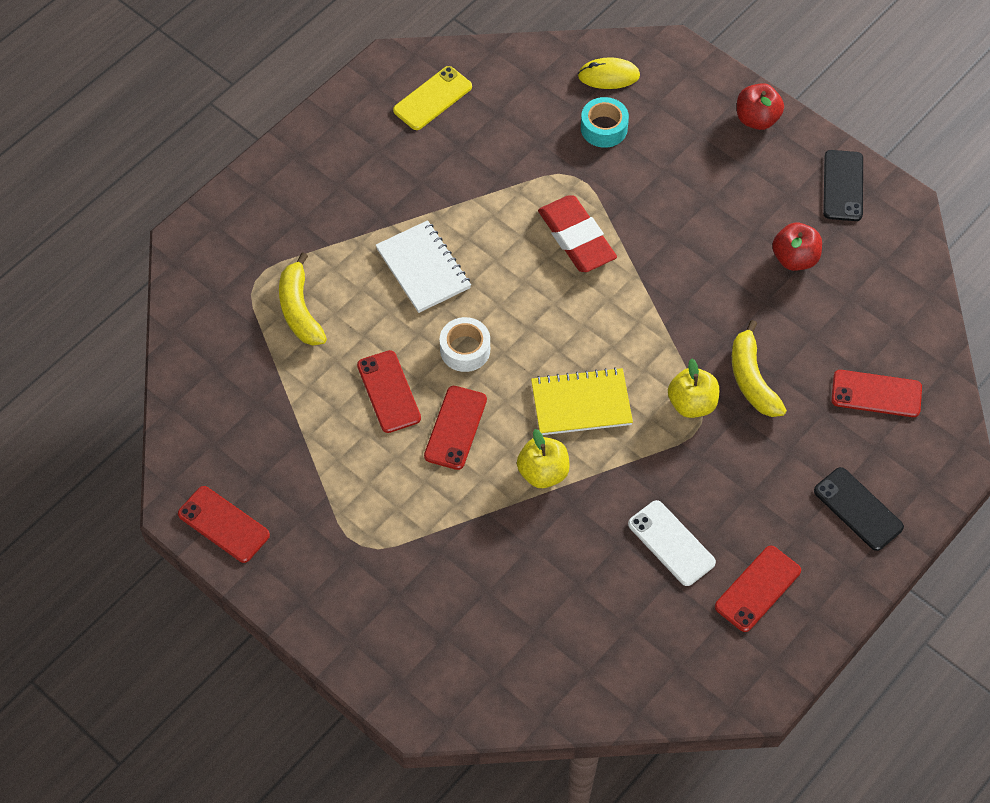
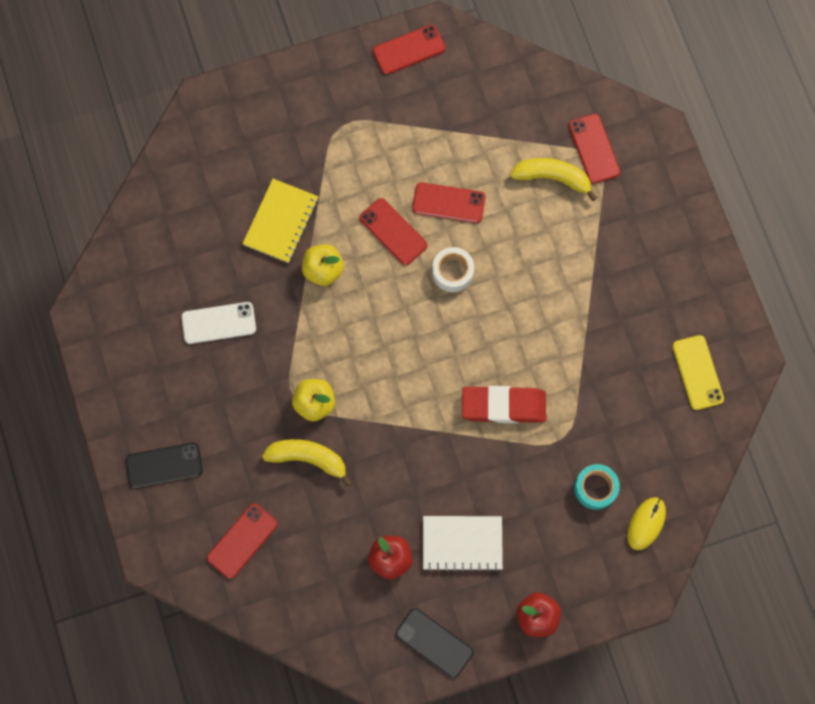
camera: 120 degrees right, 15 degrees up
(423, 268) = (540, 281): white notebook -> white notebook (462, 543)
(581, 403) = (361, 327): yellow notebook -> yellow notebook (281, 222)
(757, 589) = (151, 359): red phone -> red phone (594, 149)

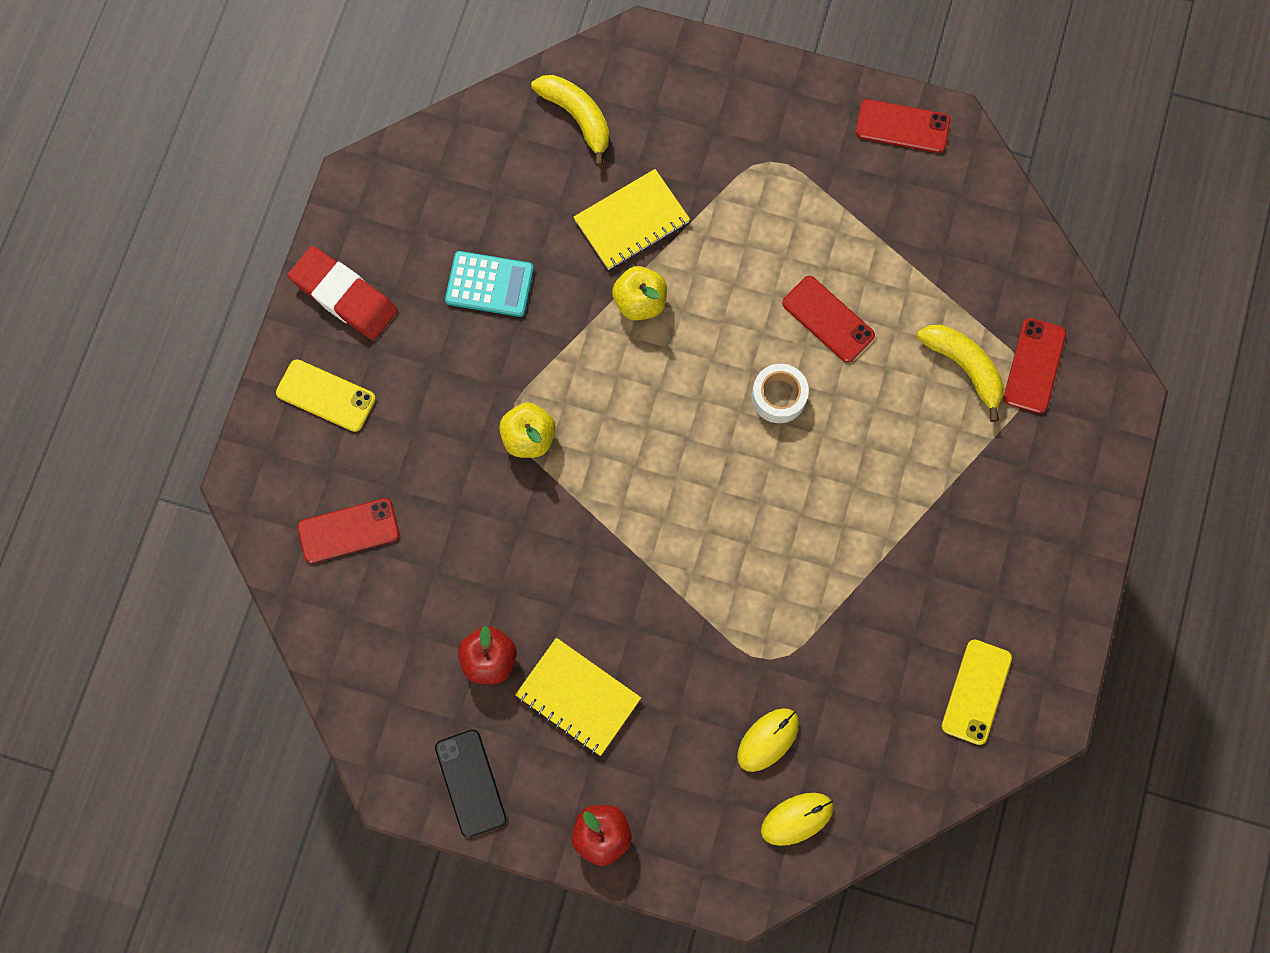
camera: 35 degrees right, 0 degrees up
(164, 465) = (326, 395): black phone -> yellow phone
(219, 323) = (489, 284): white phone -> turquoise calculator
(308, 458) = (480, 491): yellow banana -> yellow banana (577, 118)
(393, 232) = (744, 310): red phone -> none
(462, 543) = (578, 697): white notebook -> yellow notebook
(503, 406) = (730, 579): red eraser -> red eraser (344, 296)
(595, 488) = (768, 740): turquoise tape -> yellow mouse

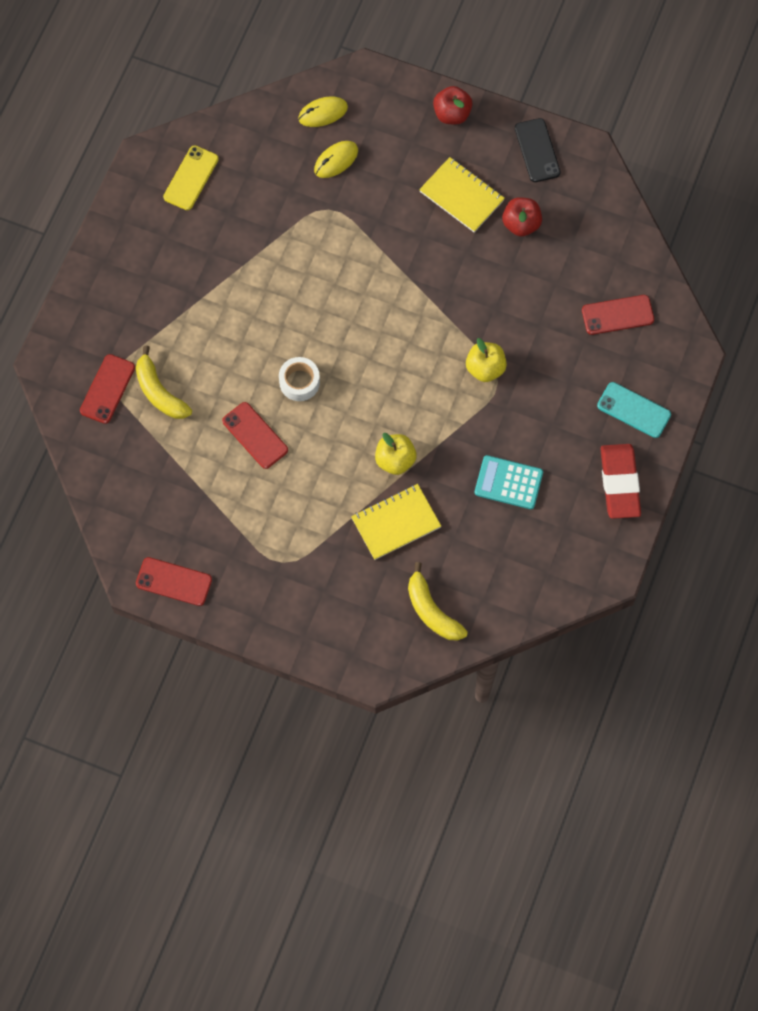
camera: 175 degrees left, 5 degrees down
(326, 395) = (633, 410): yellow phone -> turquoise phone
(344, 296) = (619, 483): red eraser -> red eraser turned 45 degrees clockwise

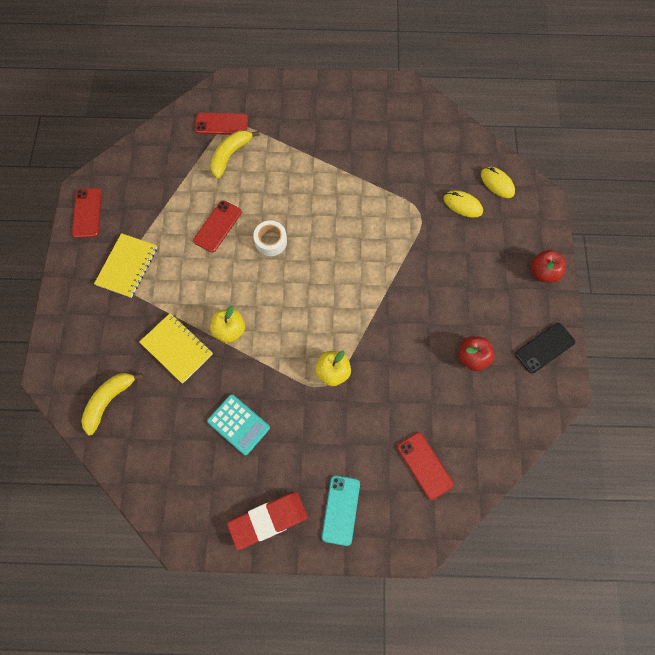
camera: 70 degrees right, 0 degrees up
(191, 178) = (403, 119): yellow phone -> none
(462, 196) = (476, 303): yellow notebook -> yellow notebook (127, 266)
(508, 482) = (238, 424): turquoise calculator -> turquoise calculator turned 135 degrees clockwise

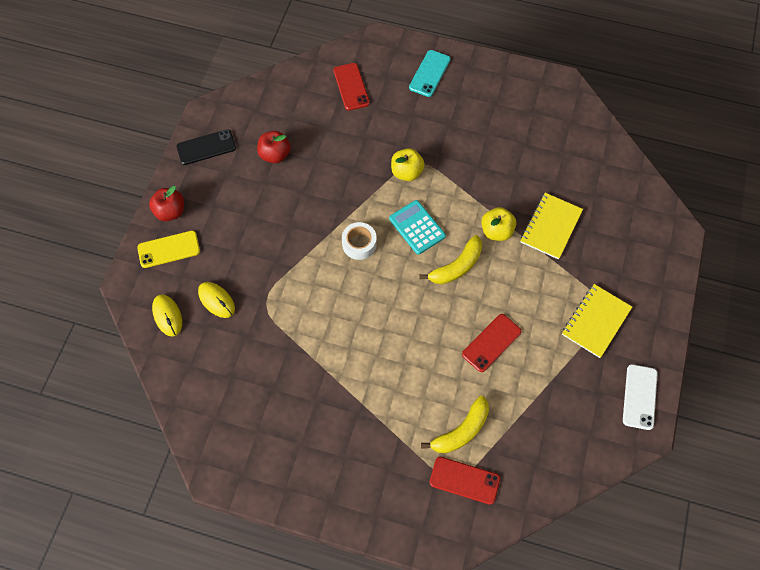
camera: 165 degrees left, 5 degrees down
(87, 213) = (639, 397): red phone -> white phone
(109, 401) = (619, 196): yellow banana -> yellow banana (456, 267)
(177, 348) = (550, 227): yellow notebook -> yellow notebook turned 60 degrees clockwise
(238, 424) = (502, 151): turquoise calculator -> turquoise calculator (417, 227)
(268, 520) = (490, 80): red eraser -> none
(271, 241) = (436, 311): white tape -> white tape (359, 244)
(526, 238) = (169, 249): none -> yellow phone

